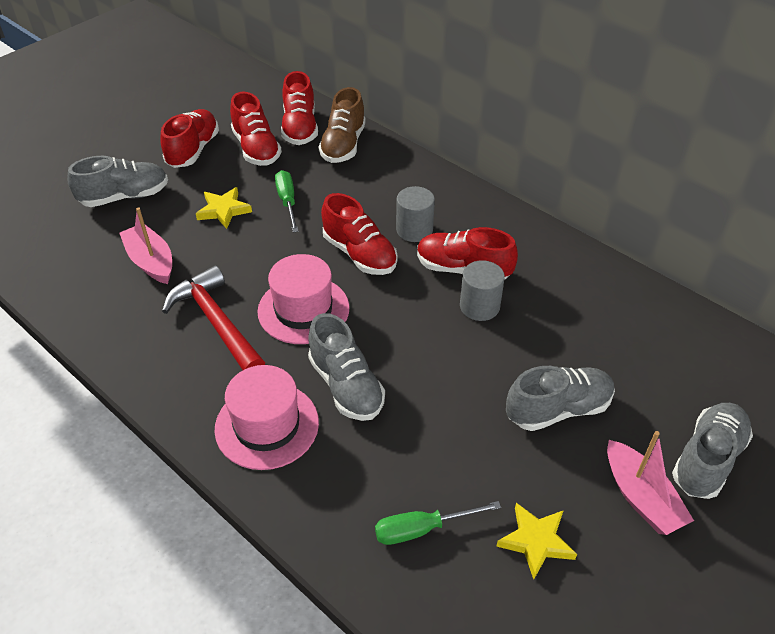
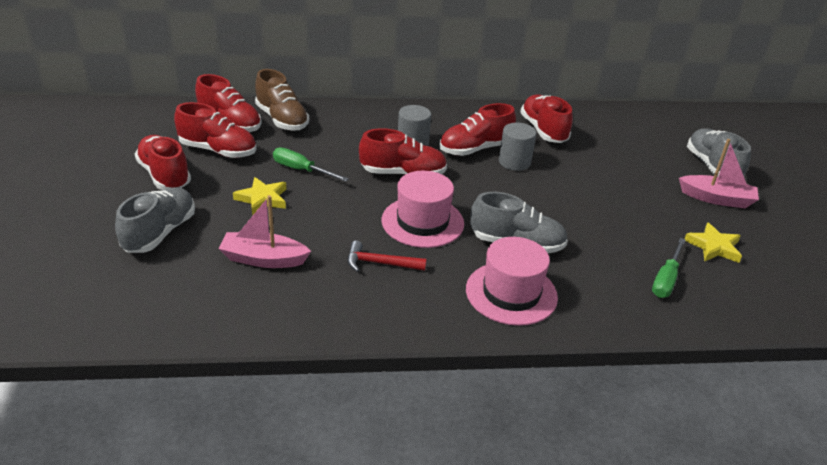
camera: 50 degrees left, 10 degrees down
(216, 322) = (380, 263): red hammer -> red hammer, size x0.58
(558, 409) = (628, 185): grey shoe -> none
(568, 292) = (543, 130): none -> red shoe

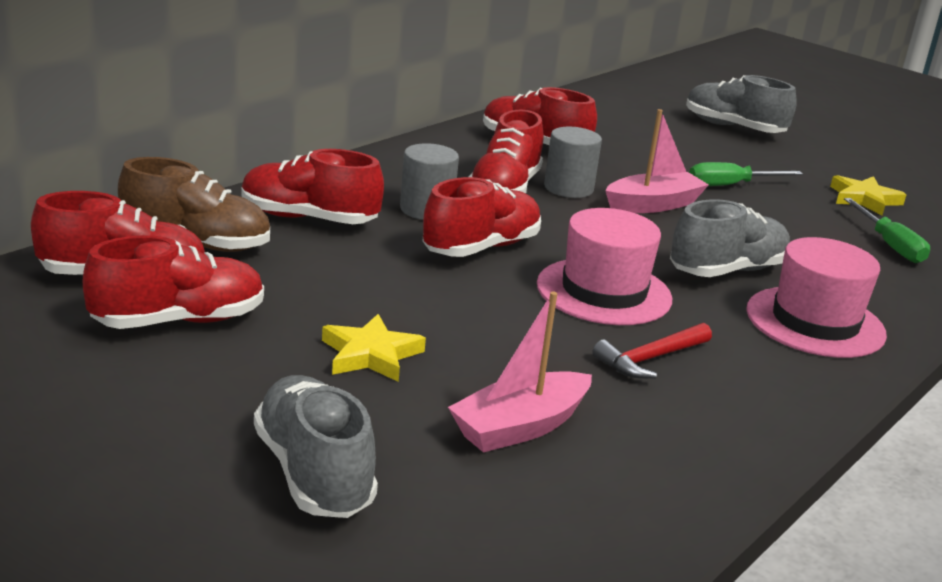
camera: 45 degrees left, 10 degrees down
(164, 175) = (158, 391): red shoe -> red shoe (308, 219)
(301, 170) = (351, 296): green screwdriver -> green screwdriver (730, 185)
(717, 199) = (789, 156): pink boat -> pink boat (653, 205)

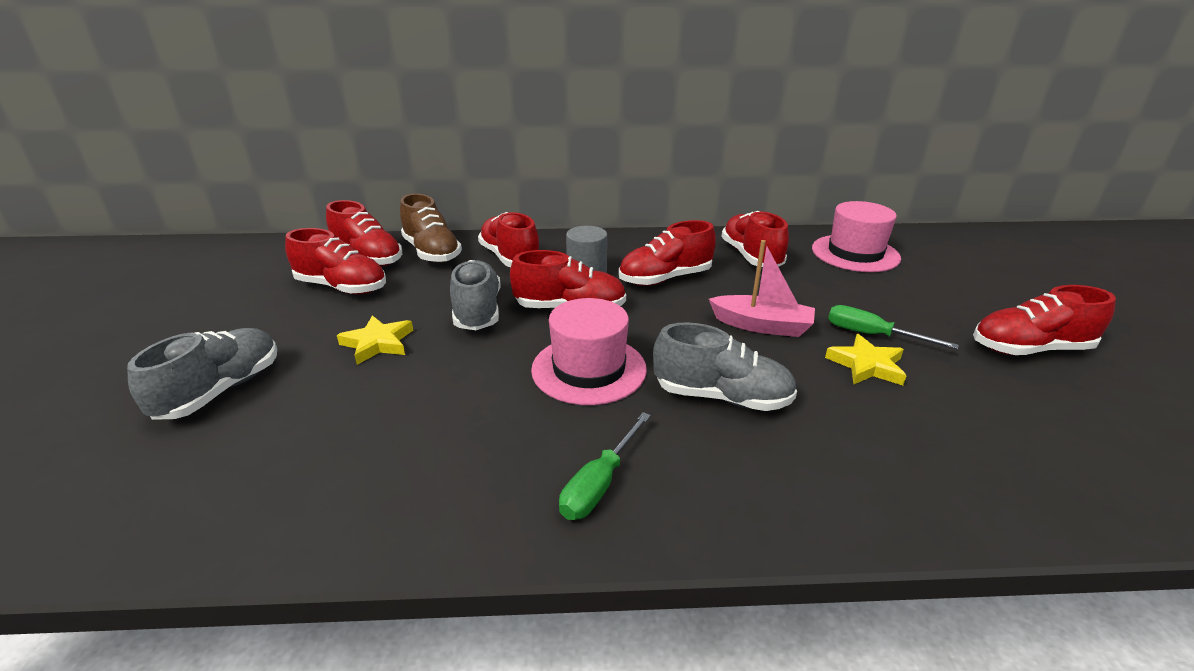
camera: 50 degrees right, 5 degrees up
(520, 427) = (351, 425): pink boat -> none
(568, 188) = (716, 292): grey cylinder -> none
(650, 359) = (520, 429): red hammer -> none
(733, 128) = (977, 292): grey shoe -> grey shoe (477, 311)
(815, 322) = (715, 474): pink hat -> pink hat (855, 253)
(823, 162) = (1029, 349): none -> red shoe
(864, 199) = (1013, 397): yellow star -> yellow star (866, 365)
(889, 245) = (954, 449): green screwdriver -> green screwdriver (599, 484)

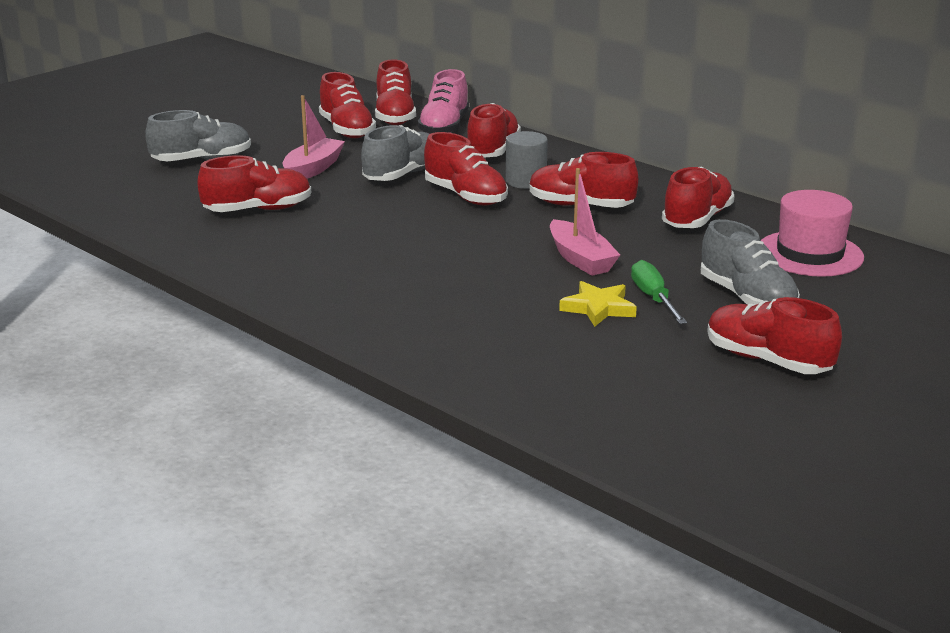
camera: 45 degrees right, 5 degrees down
(378, 343) = (313, 169): yellow star -> pink boat
(400, 424) = (258, 210): none -> red shoe
(432, 252) = (444, 128): brown shoe -> pink shoe
(589, 369) = (405, 230): pink hat -> none
(599, 484) = (304, 275): green screwdriver -> none
(722, 397) = (454, 276): grey shoe -> grey shoe (747, 298)

